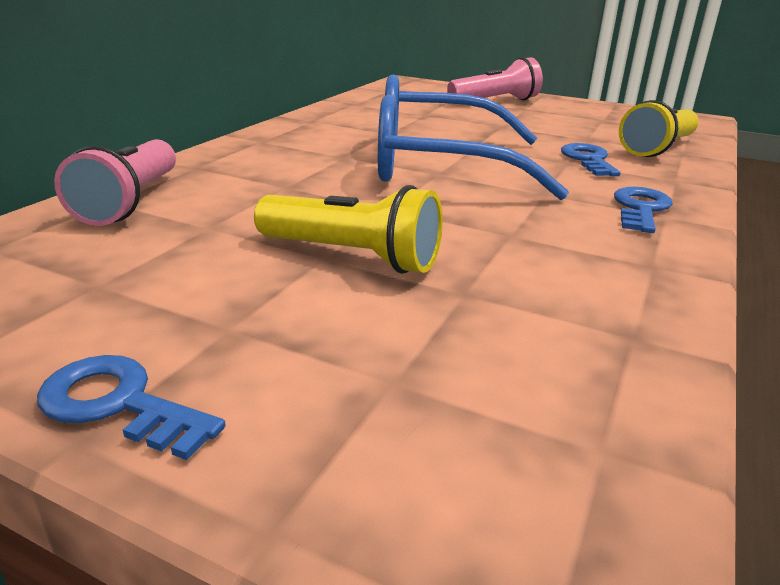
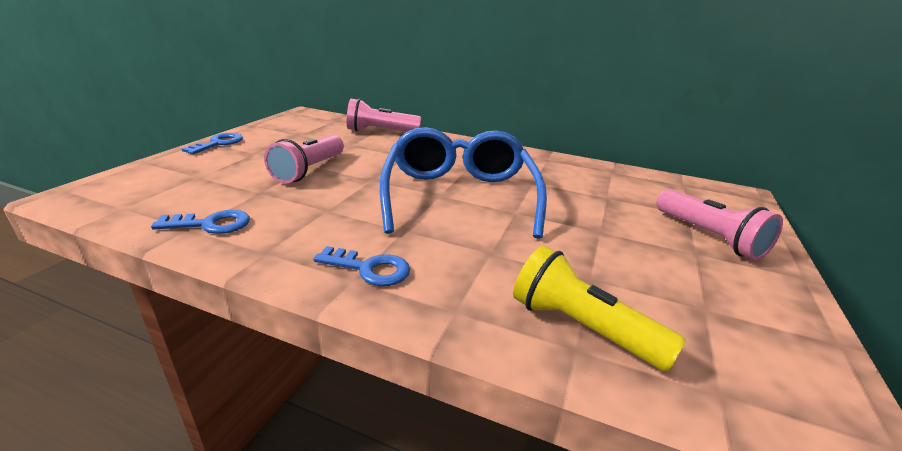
camera: 85 degrees right, 0 degrees up
(352, 256) = (309, 170): yellow flashlight -> pink flashlight
(588, 160) = (504, 265): blue key -> blue key (211, 224)

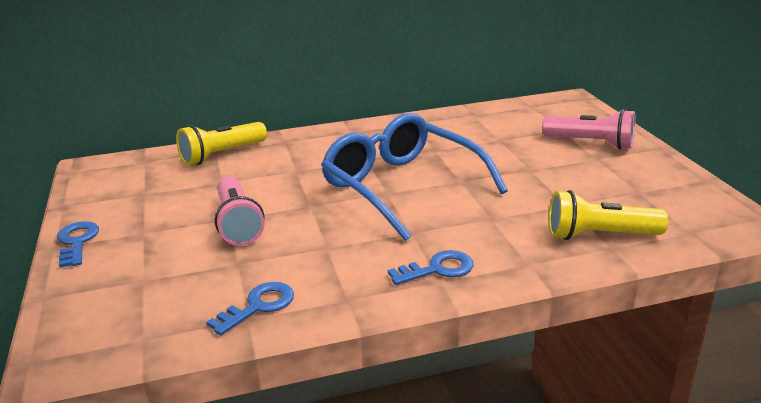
camera: 35 degrees left, 0 degrees up
(380, 132) = (221, 155): pink flashlight -> yellow flashlight

